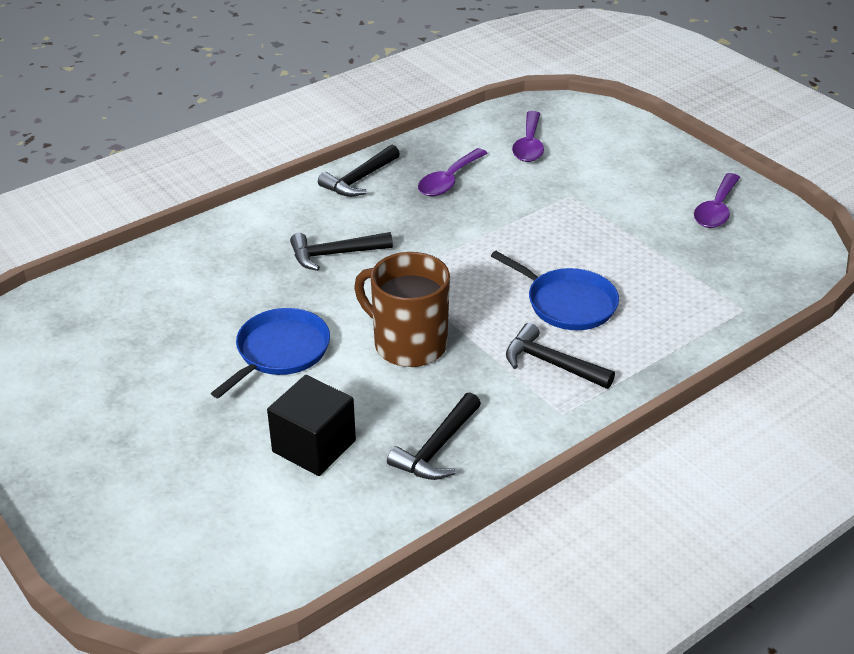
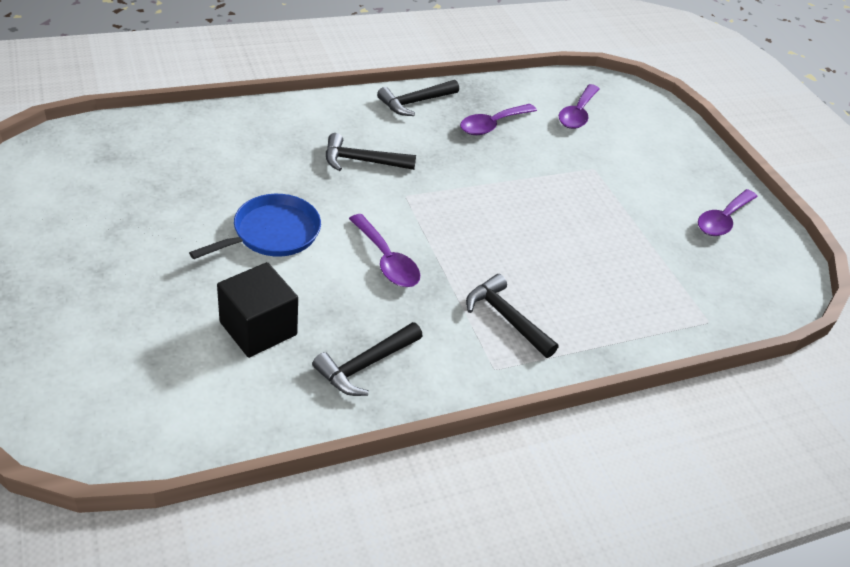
camera: 10 degrees right, 5 degrees up
(408, 344) = (386, 260): brown mug -> purple spoon
(567, 303) = (546, 266): blue pan -> none

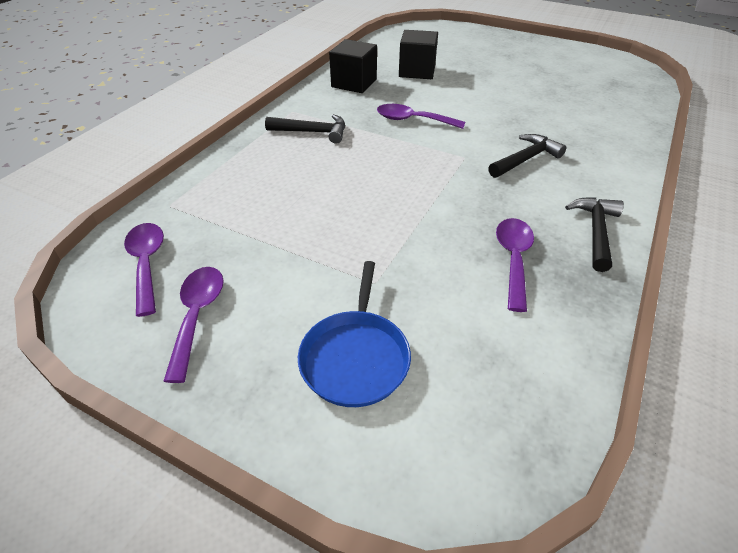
camera: 145 degrees right, 0 degrees up
(272, 233) = (484, 99): blue pan -> blue pan (355, 357)
(365, 365) = (354, 83): black hammer -> black cube
(577, 114) = (473, 351): purple spoon -> purple spoon (147, 264)

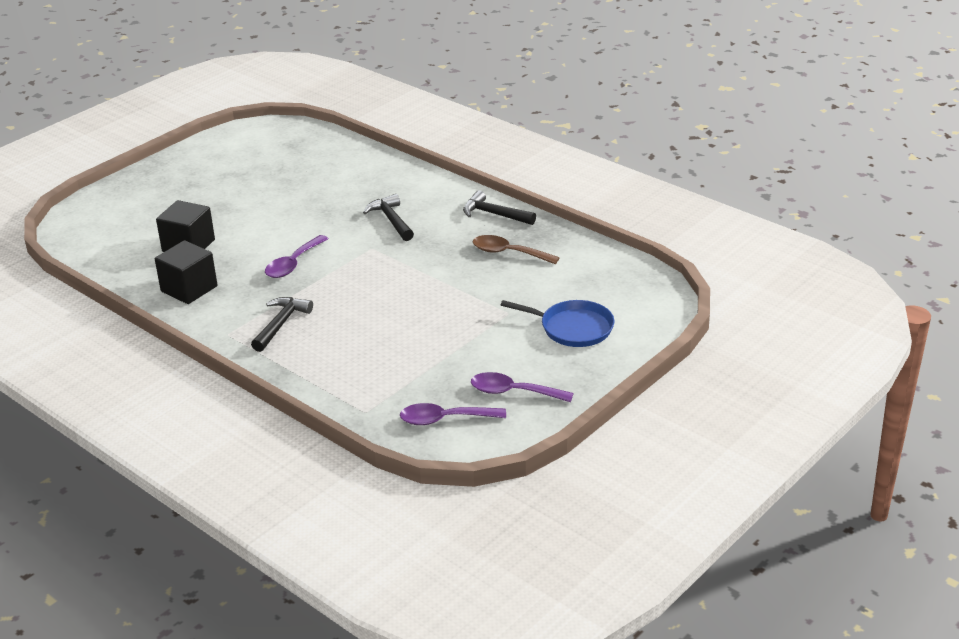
camera: 75 degrees left, 10 degrees down
(513, 259) = (508, 253): purple spoon -> brown spoon

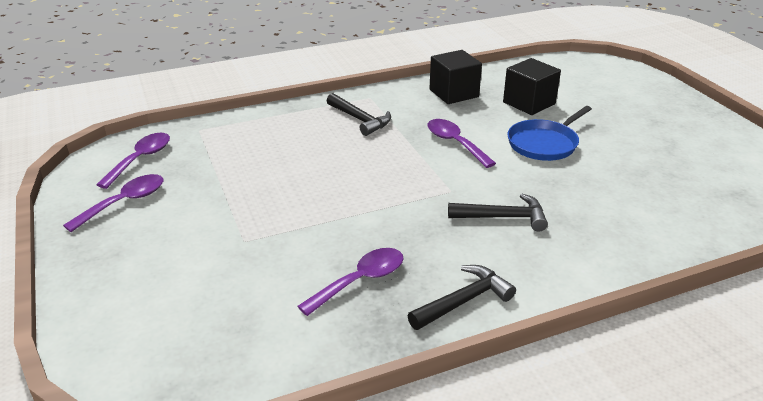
camera: 115 degrees right, 0 degrees up
(508, 253) = (360, 281): brown spoon -> purple spoon
(573, 328) = (167, 275): blue pan -> blue pan (544, 143)

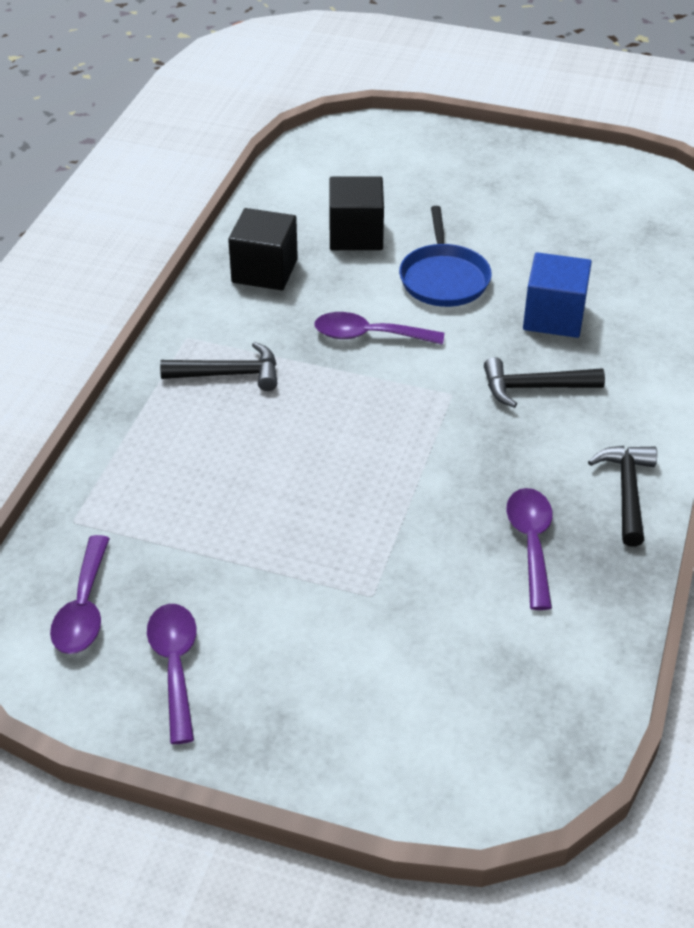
camera: 50 degrees left, 10 degrees up
(141, 159) = (83, 608): purple spoon -> purple spoon turned 150 degrees counterclockwise
(503, 217) = (534, 388): black hammer -> black hammer turned 135 degrees counterclockwise
(581, 195) = (554, 317): none -> blue cube

